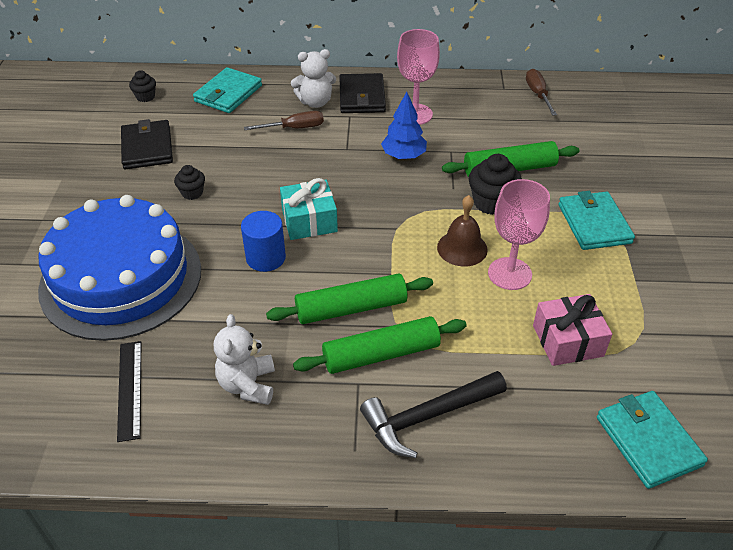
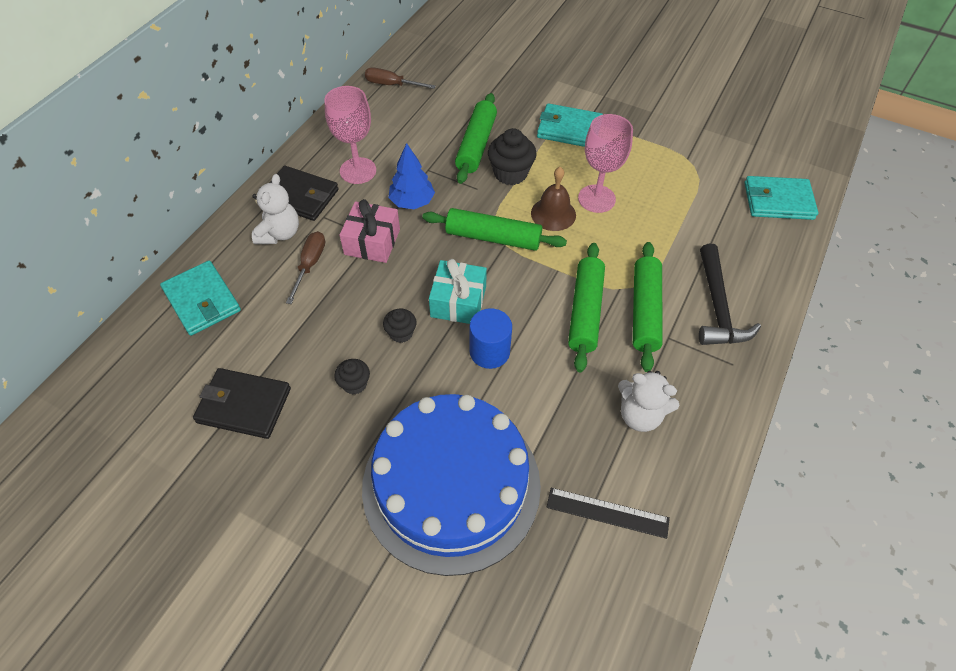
camera: 65 degrees left, 10 degrees up
(145, 97) = (139, 381): black cupcake -> black cupcake (401, 333)
(399, 218) = (493, 238): none -> green rolling pin
(567, 340) = (678, 198): pink gift -> pink gift (372, 242)

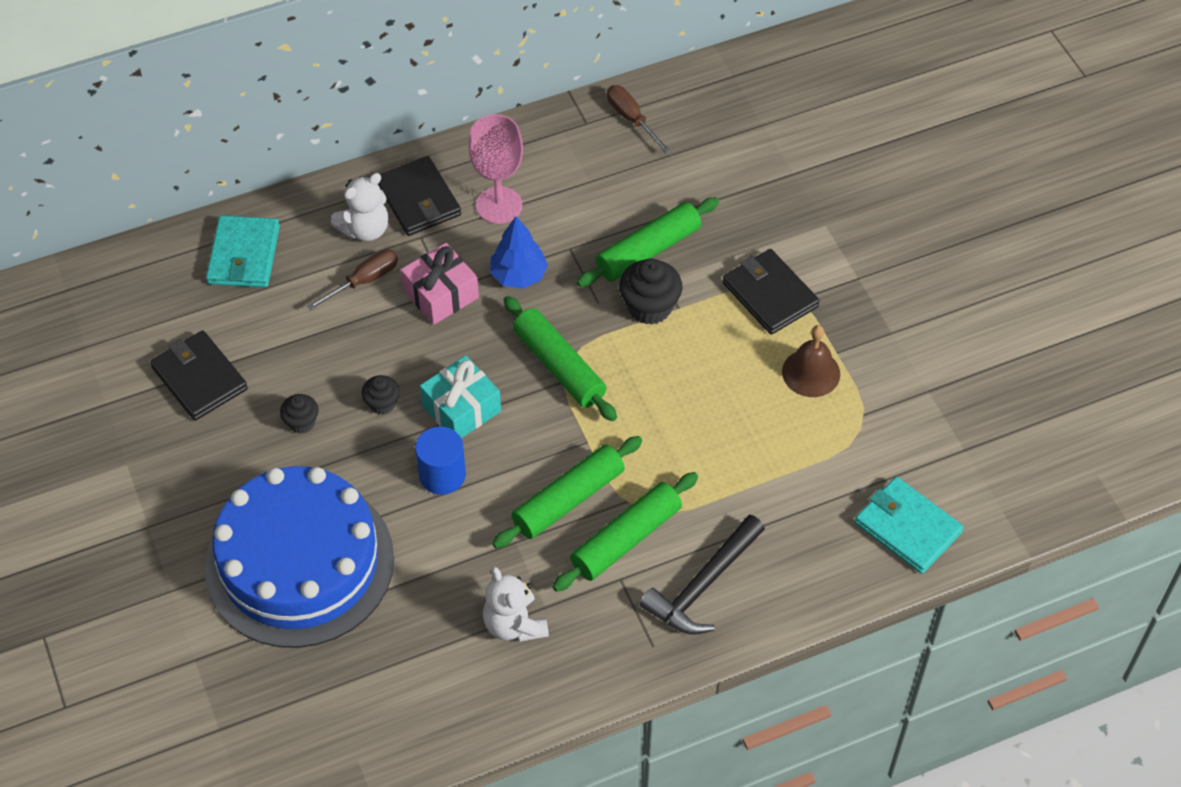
camera: 40 degrees right, 0 degrees up
(553, 214) = (646, 380): brown bell -> brown bell (811, 373)
(569, 129) = (770, 294): turquoise wallet -> black wallet
(596, 199) = (709, 394): pink goblet -> none
(607, 513) = (400, 677): black ruler -> none

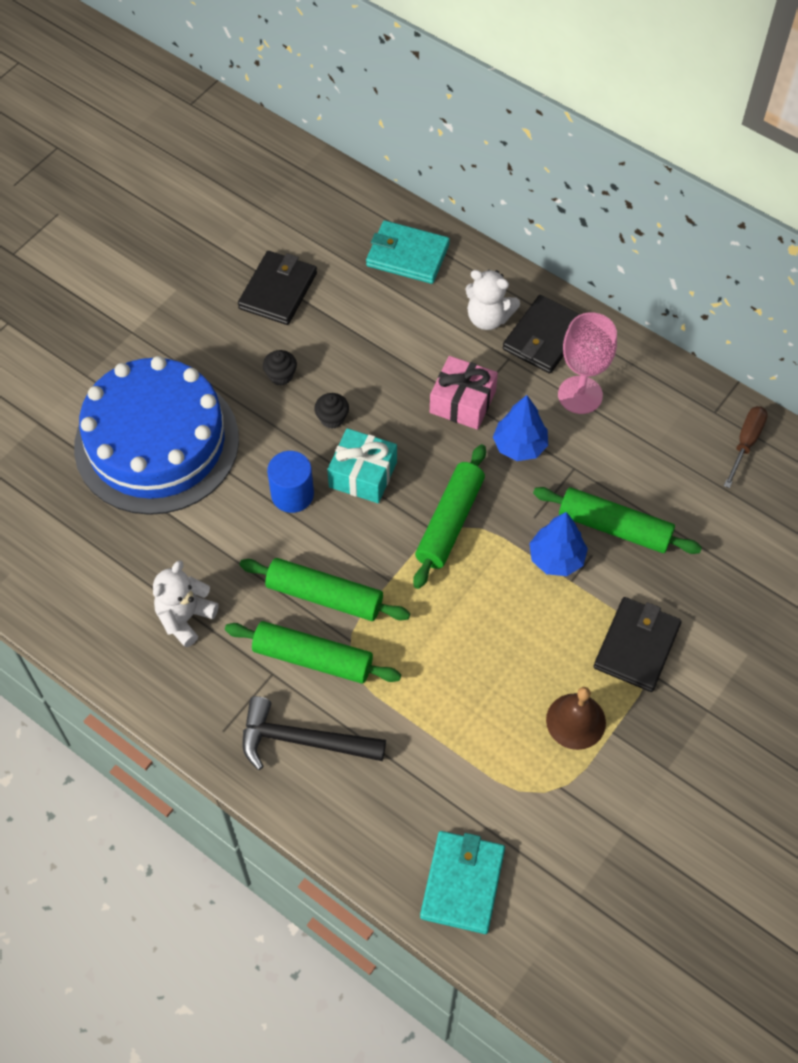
camera: 60 degrees right, 5 degrees up
(244, 255) = (407, 255): turquoise wallet -> turquoise wallet turned 45 degrees clockwise
(364, 281) = (438, 344): brown screwdriver -> none
(649, 307) = (556, 558): black cupcake -> blue tree

